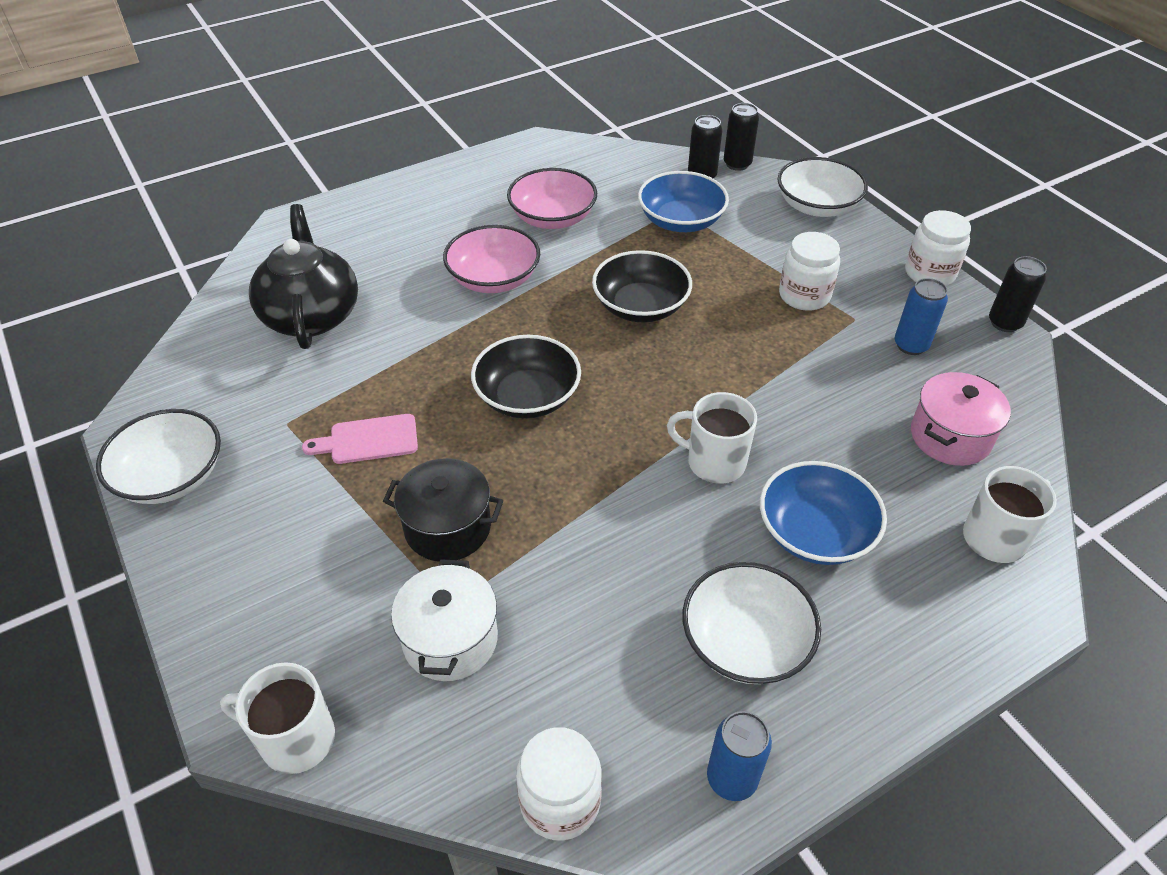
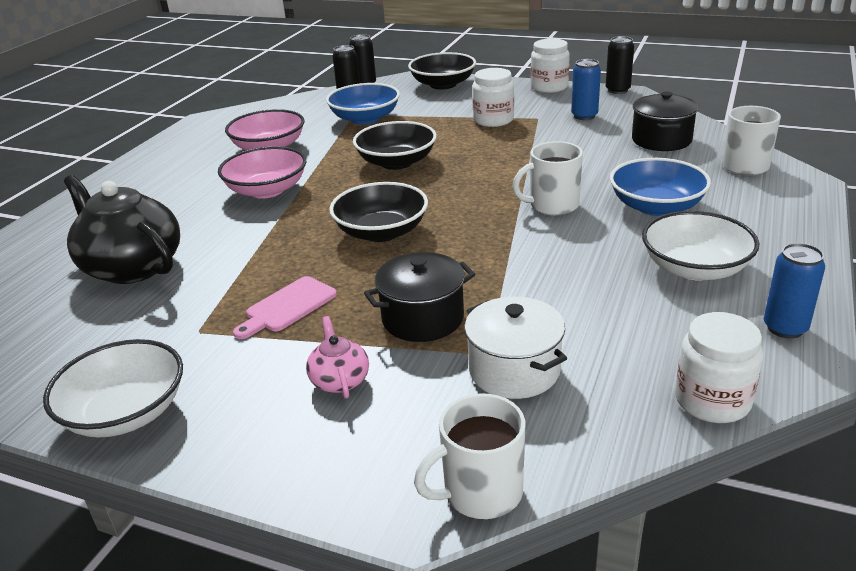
camera: 35 degrees left, 15 degrees down
(323, 550) = (339, 380): none -> pink teapot
(817, 206) = (443, 84): white bowl -> black bowl
(950, 437) = (661, 140): pink pot -> black pot

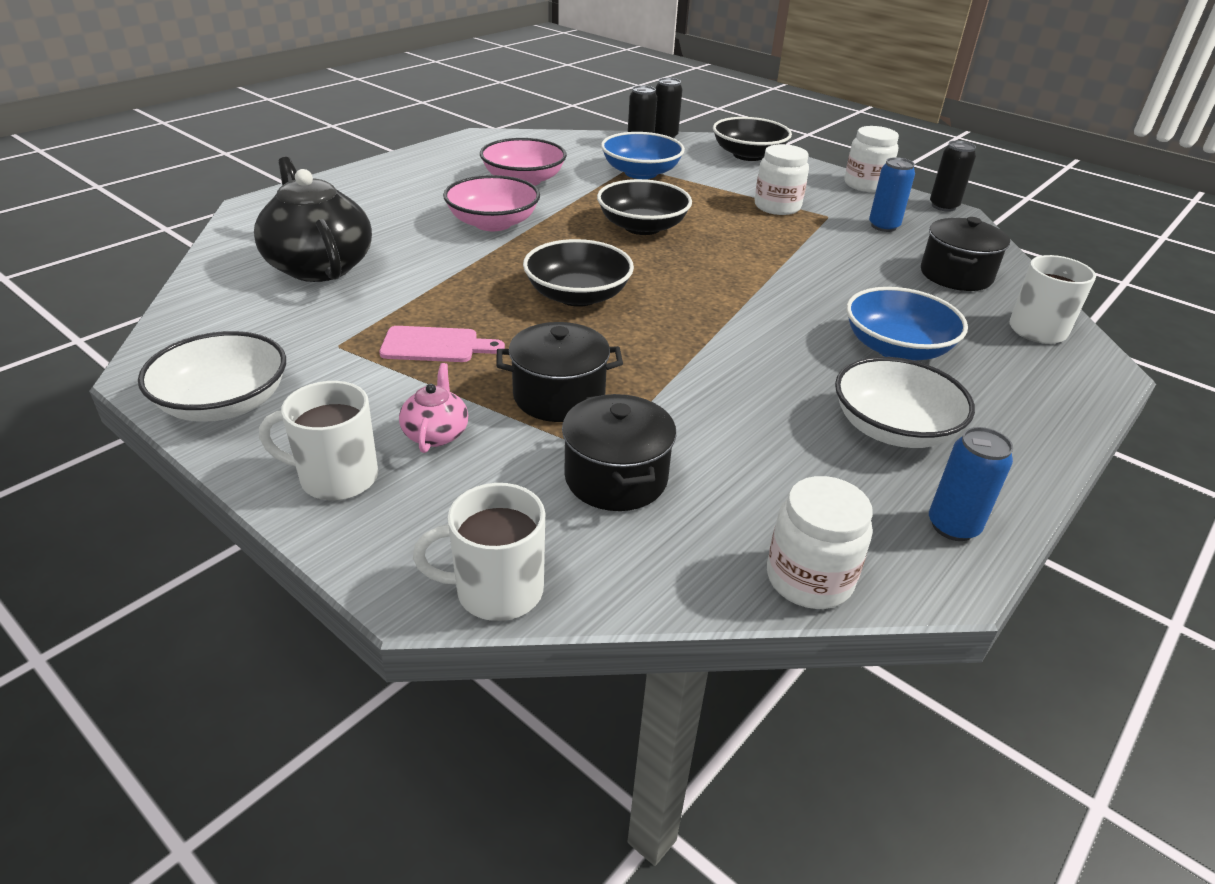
camera: 15 degrees right, 5 degrees up
(287, 306) = (435, 345): pink cutting board -> pink cutting board turned 150 degrees counterclockwise
(514, 370) = (616, 478): white pot -> black pot
(552, 205) = (778, 316): white mug -> white mug (337, 477)

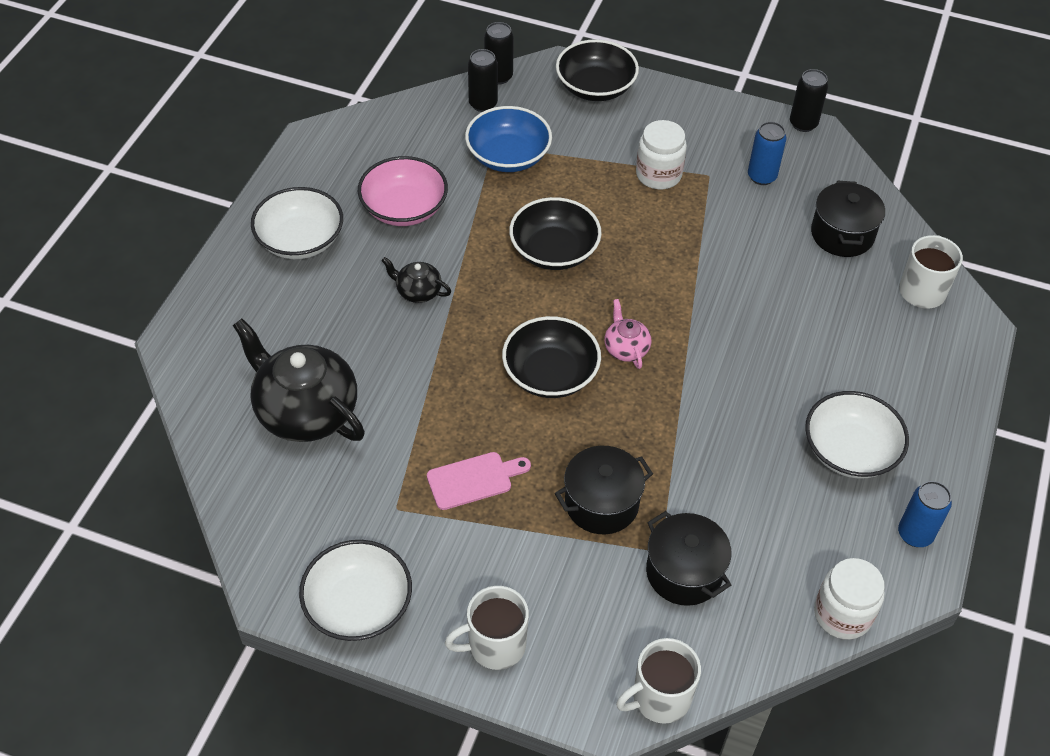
camera: 20 degrees left, 15 degrees up
(418, 178) = (300, 240): none -> white bowl
(436, 433) = (536, 576): pink teapot -> pink teapot (626, 348)
(493, 223) = (418, 291): pink bowl -> black teapot
(865, 185) = (723, 107): white jar -> none
(896, 348) = (824, 353): blue bowl -> none

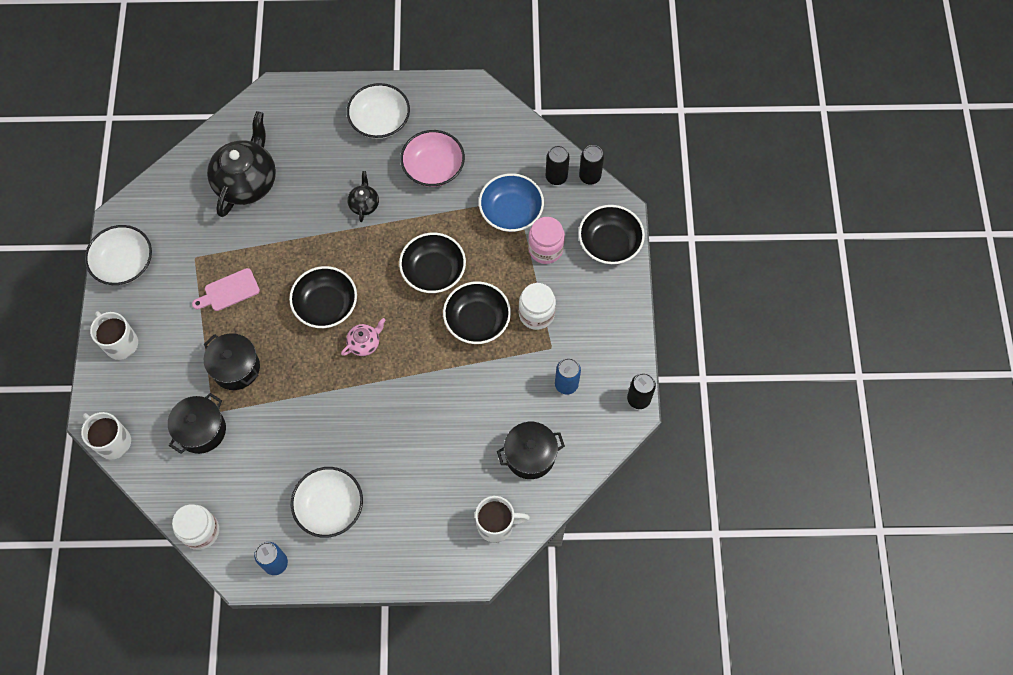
camera: 70 degrees right, 15 degrees up
(474, 480) = (229, 291): pink cutting board -> pink cutting board turned 105 degrees clockwise
(575, 141) = (545, 249): none -> pink jar
(643, 229) = (477, 320): none -> black bowl

